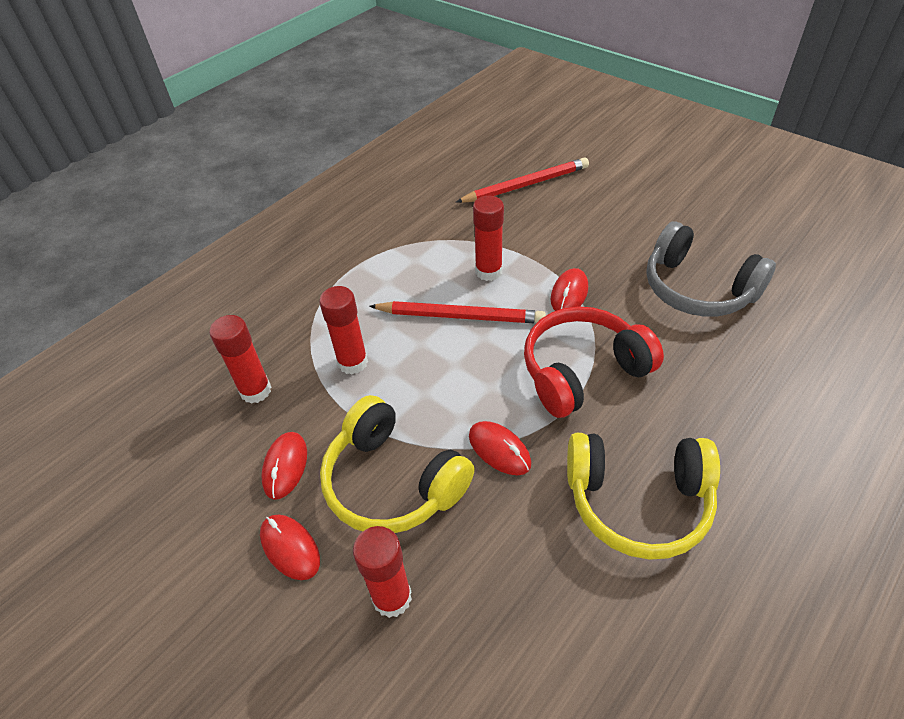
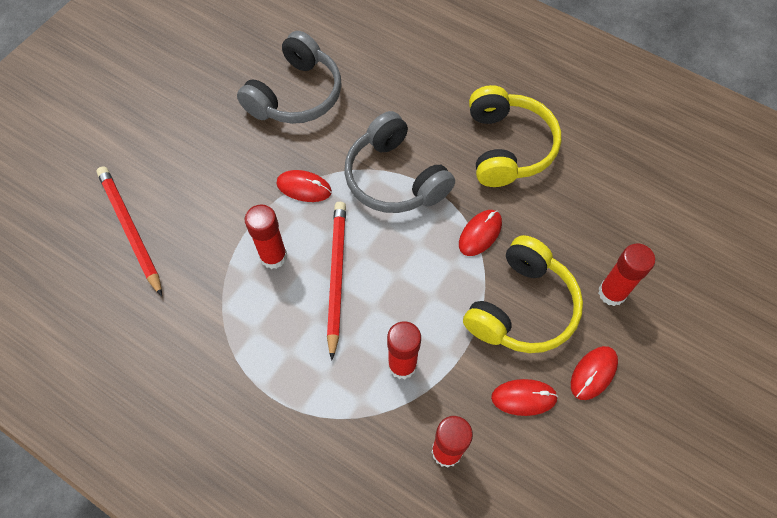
camera: 100 degrees left, 15 degrees up
(582, 371) = (394, 178): red headphones -> grey headphones

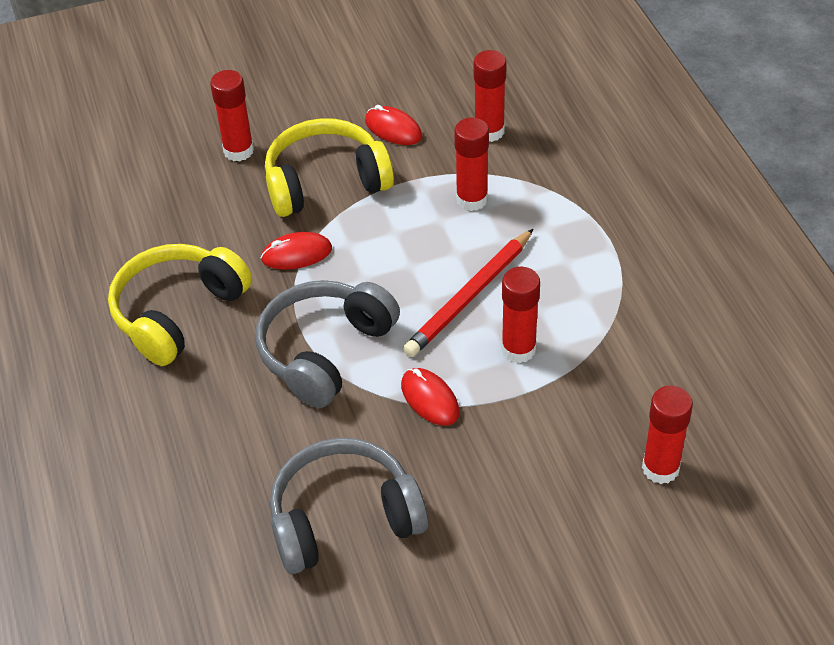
camera: 140 degrees left, 15 degrees down
(130, 230) = (660, 468): red pencil -> red glue stick
(394, 178) = (324, 351): grey headphones -> grey headphones turned 150 degrees counterclockwise
(593, 373) = (321, 114): red mouse -> none

